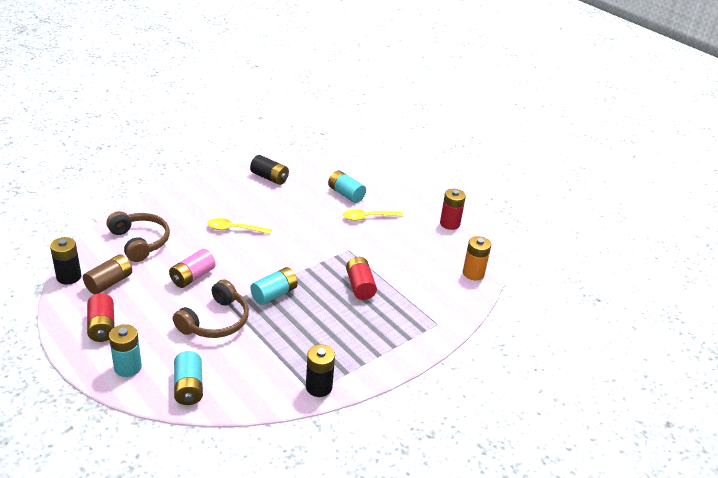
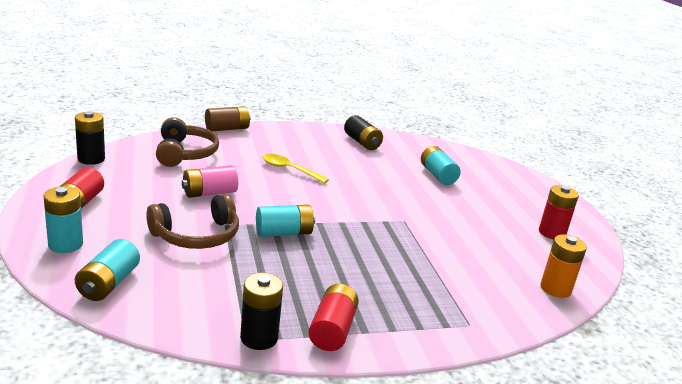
camera: 25 degrees right, 10 degrees down
(109, 283) = (123, 174): brown battery -> brown battery (227, 129)
(360, 286) = (393, 256): red battery -> red battery (332, 330)
(368, 217) = (449, 200): yellow spoon -> none

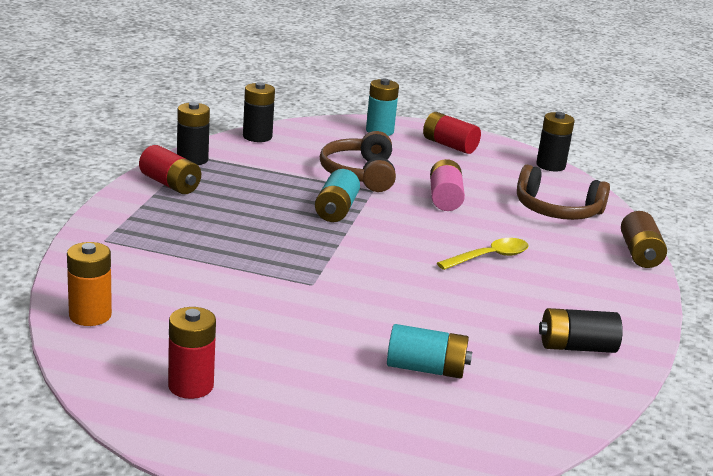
camera: 120 degrees right, 0 degrees up
(108, 283) = (310, 133): turquoise battery -> none
(150, 315) = (257, 137): none -> black battery

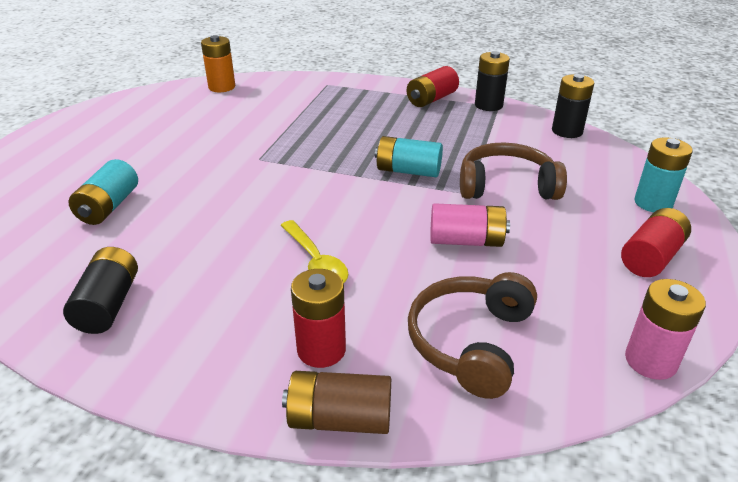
camera: 95 degrees right, 10 degrees up
(191, 386) = (127, 119): red battery -> red battery (321, 350)
(550, 165) = (650, 361): black battery -> pink battery

